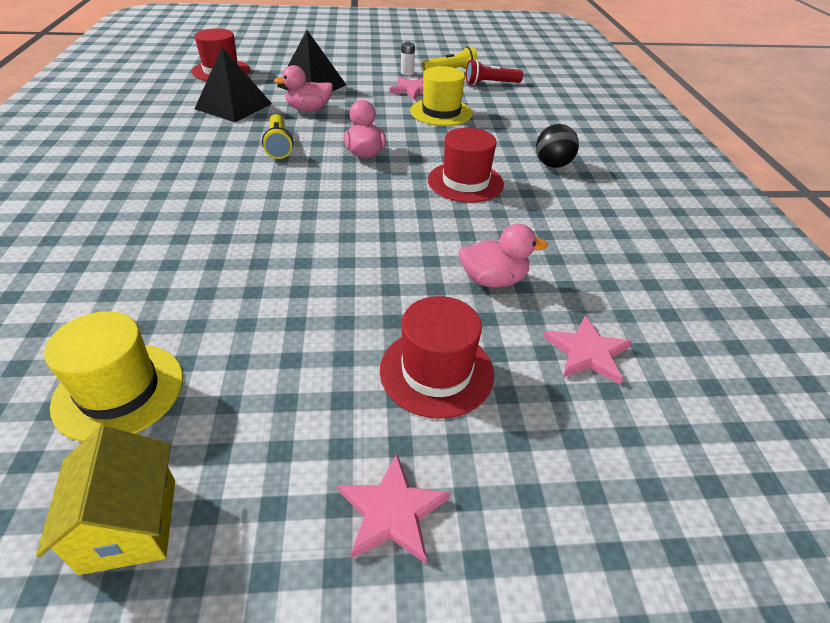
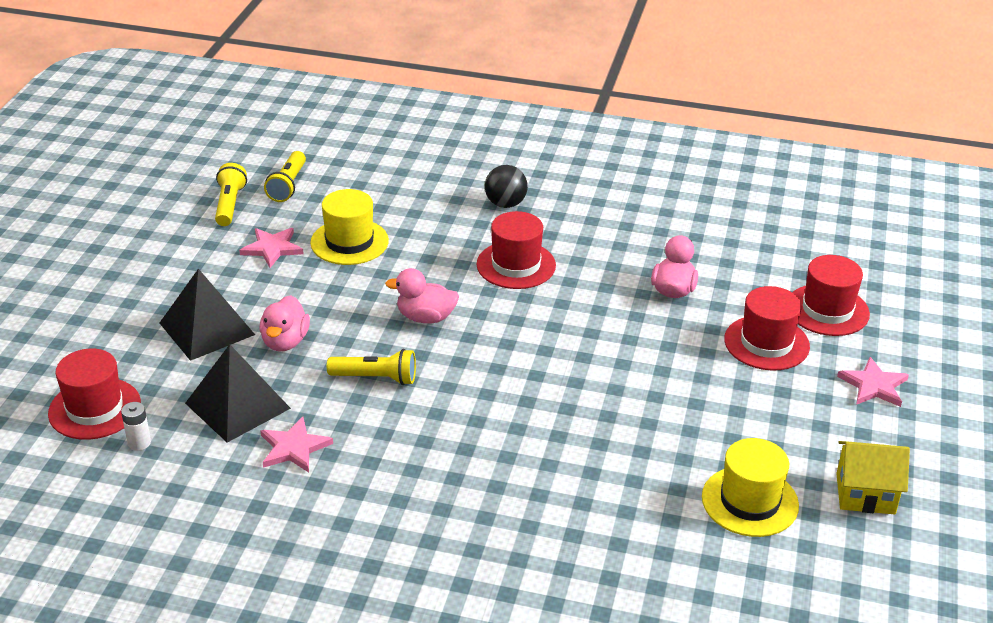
camera: 70 degrees left, 5 degrees down
(407, 73) = (212, 240): white battery -> white battery (139, 443)
(490, 83) = (288, 185): red flashlight -> yellow flashlight
(547, 431) = (827, 310): none -> red hat
(587, 352) = (764, 271): pink star -> pink star (294, 447)

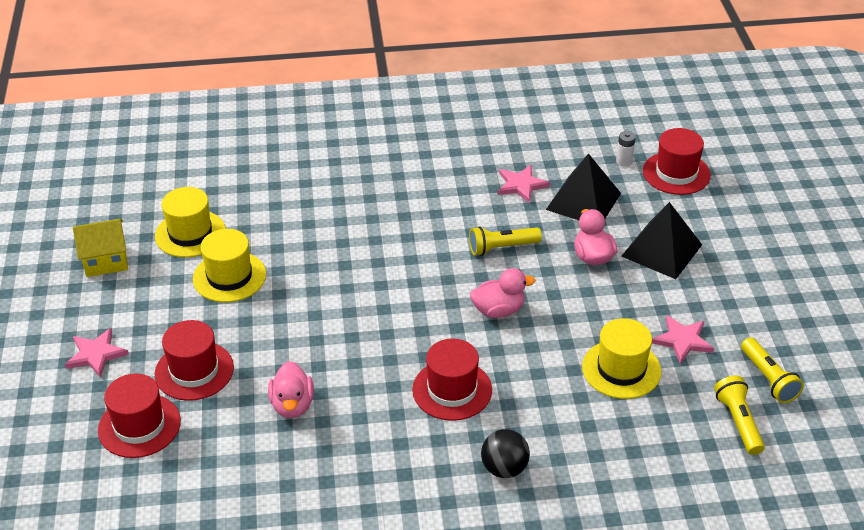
camera: 160 degrees right, 5 degrees up
(709, 430) = (229, 277): none -> yellow hat

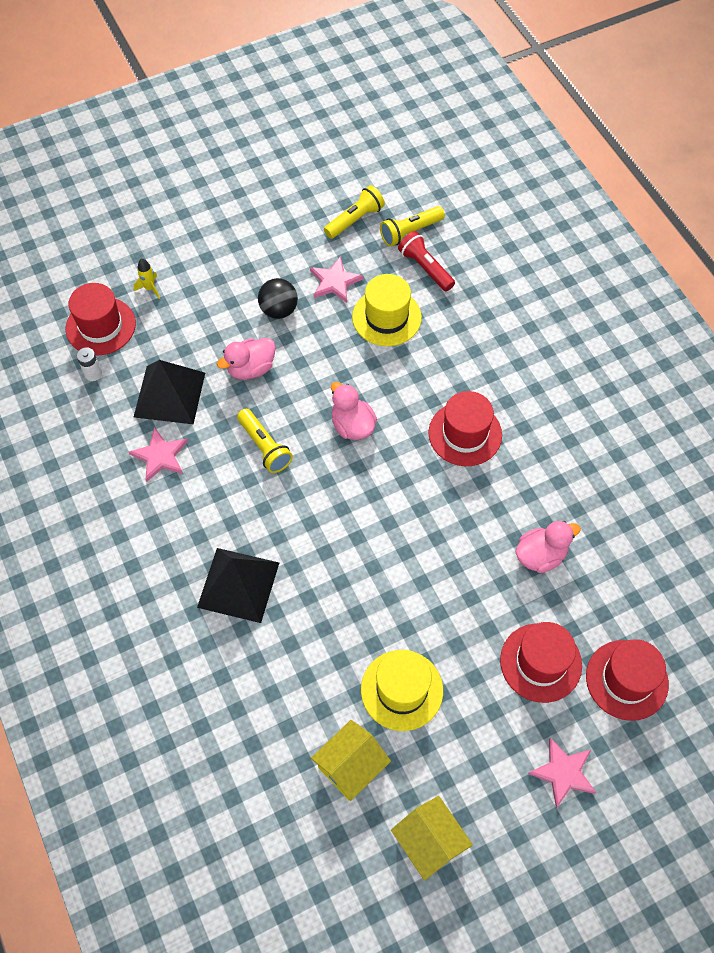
camera: 110 degrees left, 20 degrees up
(190, 233) = (351, 767): yellow hat -> yellow house
(504, 468) = (530, 372): black ball -> black ball (279, 310)
(661, 250) = (222, 317): black pyramid -> black pyramid (238, 585)
(680, 420) = (425, 268): none -> red flashlight
(712, 210) = (150, 288): none -> yellow rocket

